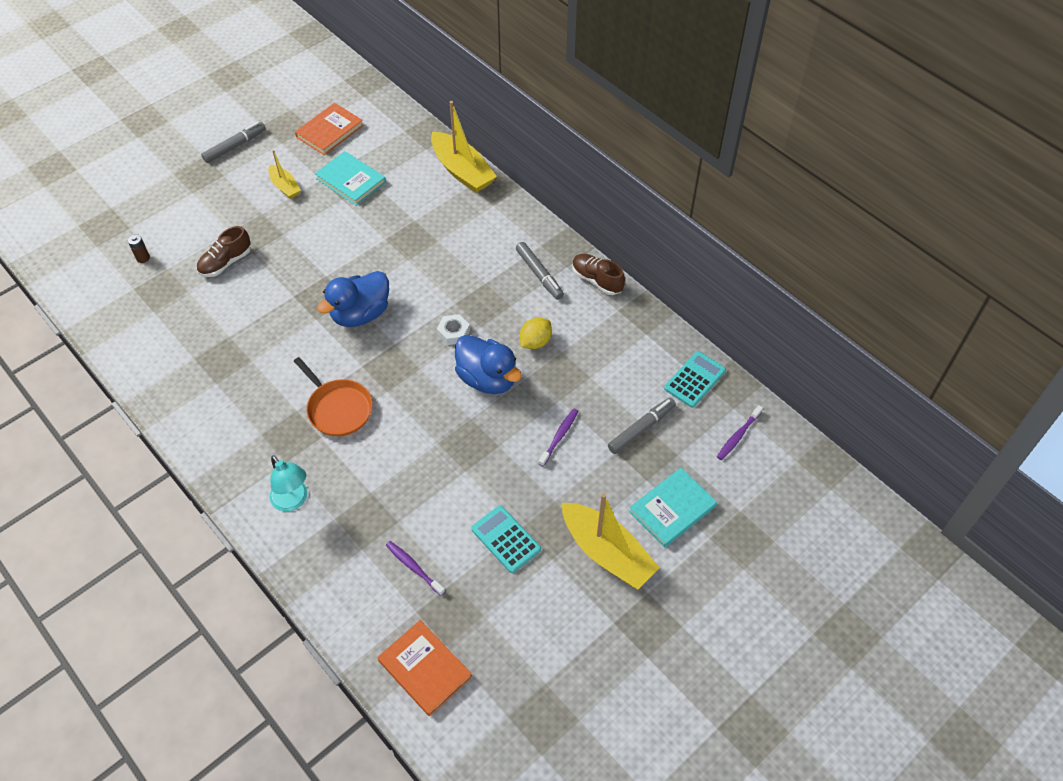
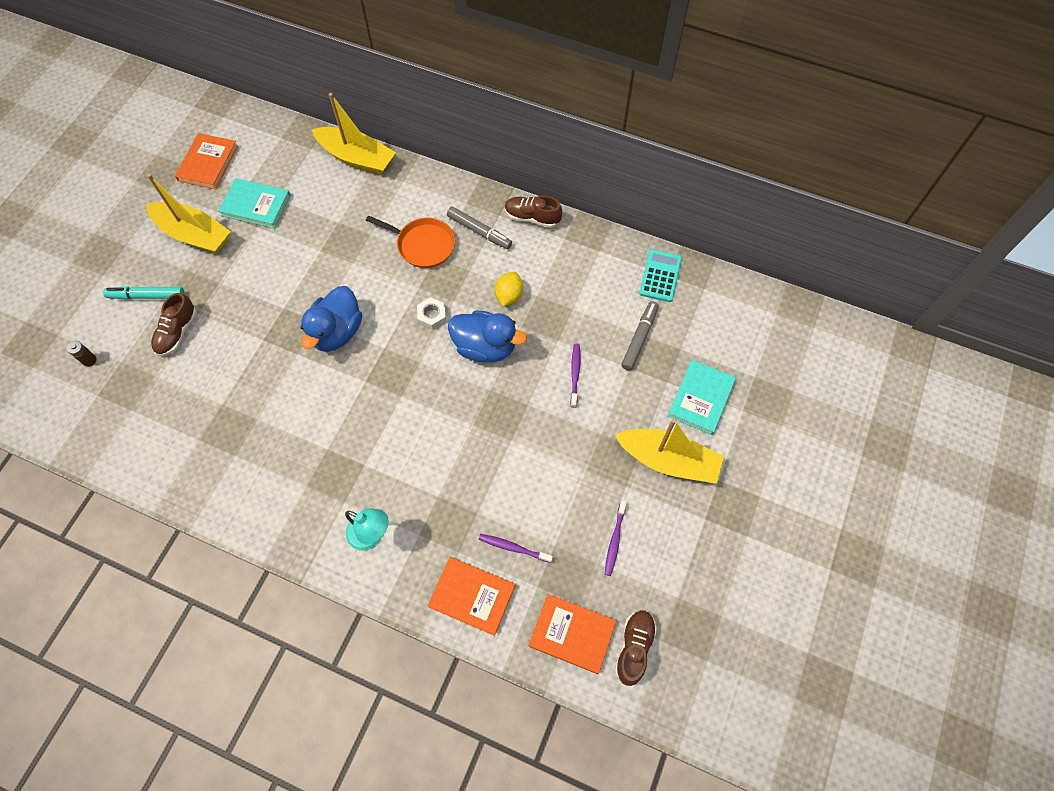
camera: 25 degrees left, 10 degrees up
(218, 223) = (147, 296): none -> turquoise marker
(235, 146) = (120, 212): grey marker -> none
(285, 186) = (194, 235): yellow boat -> yellow boat, size x1.85
(338, 409) = (365, 431): orange pan -> orange pan (423, 245)
(352, 593) = (472, 596): none -> orange book
(476, 709) = (634, 648): none -> brown shoe
(505, 539) = (578, 486): turquoise calculator -> none
(738, 436) = (720, 311): purple toothbrush -> purple toothbrush (614, 540)

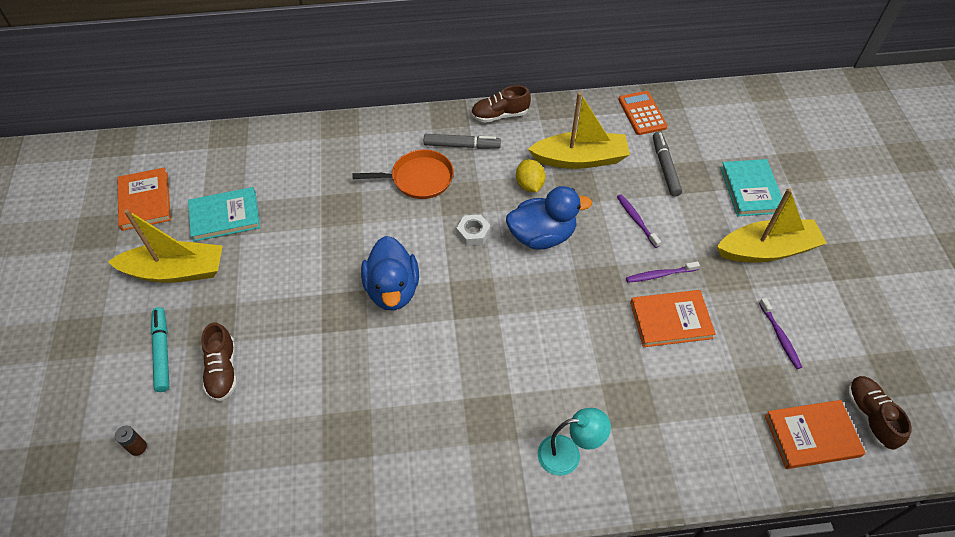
camera: 30 degrees left, 10 degrees down
(147, 296) = (162, 352): turquoise marker -> turquoise marker turned 105 degrees clockwise
(357, 158) = (299, 134): yellow boat -> yellow boat (580, 159)
(472, 596) = (702, 455): orange book -> orange book (671, 320)
(513, 548) = (703, 391): purple toothbrush -> purple toothbrush (659, 275)
(660, 276) = (642, 113): turquoise calculator -> orange calculator

